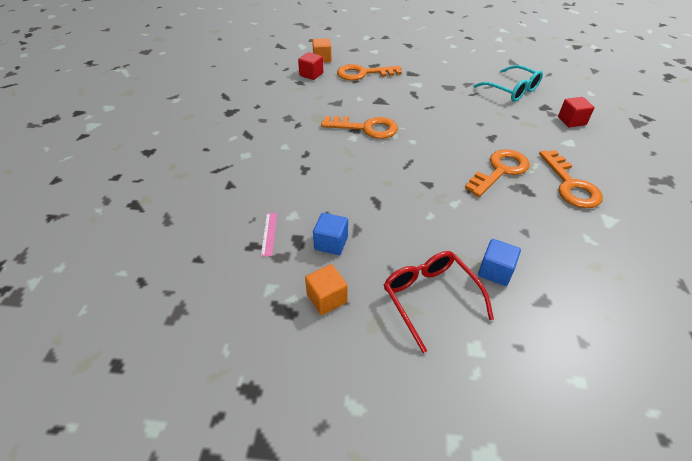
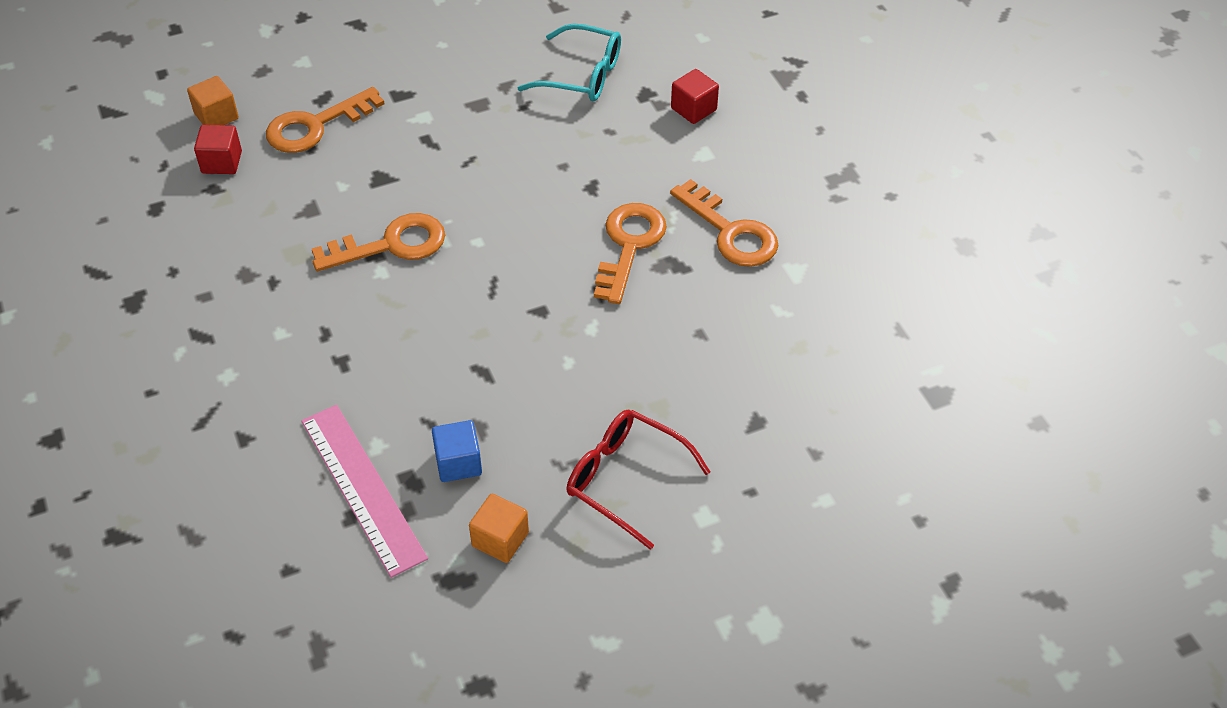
camera: 30 degrees left, 5 degrees up
(269, 234) = (362, 488): pink ruler -> pink ruler, size x2.37
(495, 271) = (686, 408): blue cube -> none

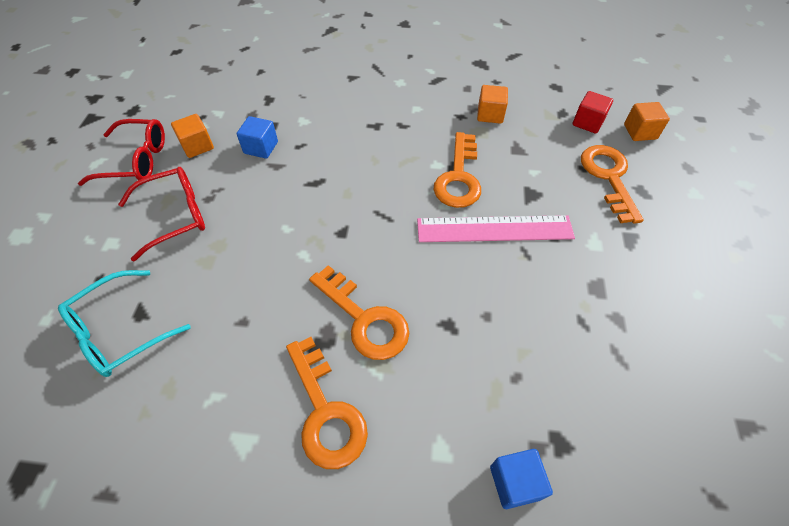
camera: 120 degrees right, 5 degrees up
(254, 254) = (490, 114): none -> orange cube
(362, 488) = (281, 107): pink ruler -> pink ruler (494, 229)
(571, 594) = (136, 160): none -> red glasses
(582, 75) = (613, 394): turquoise glasses -> turquoise glasses (119, 331)
(693, 109) = (515, 482): red cube -> blue cube
(730, 232) = (326, 411): orange key -> orange key turned 105 degrees counterclockwise

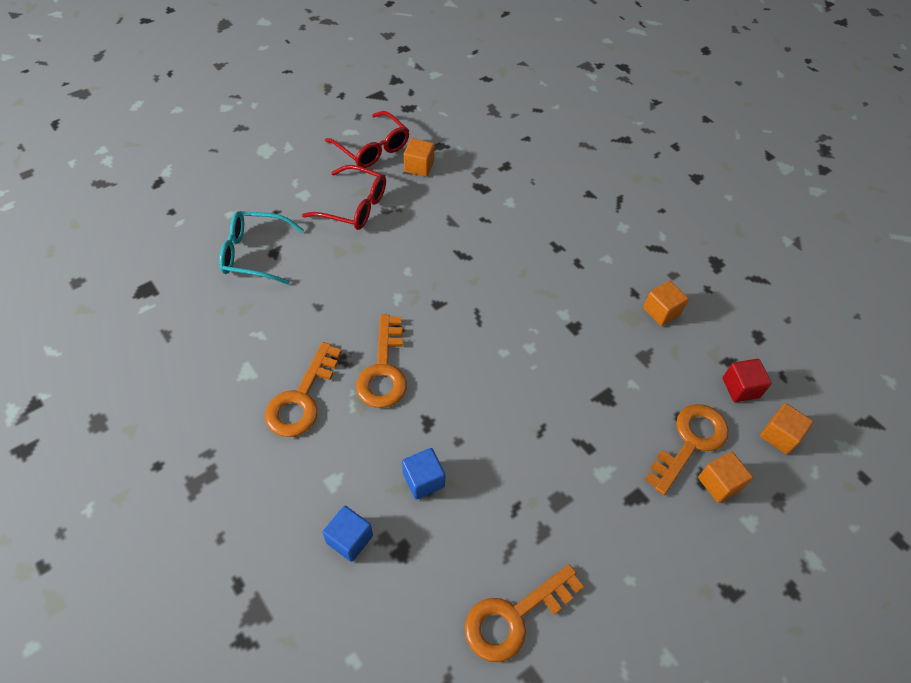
camera: 45 degrees right, 0 degrees up
(261, 147) = (457, 200): blue cube -> blue cube (423, 480)
(459, 177) = (567, 337): orange key -> orange key (514, 617)
(494, 229) = (542, 395): pink ruler -> none
(653, 186) = (719, 483): none -> orange cube

